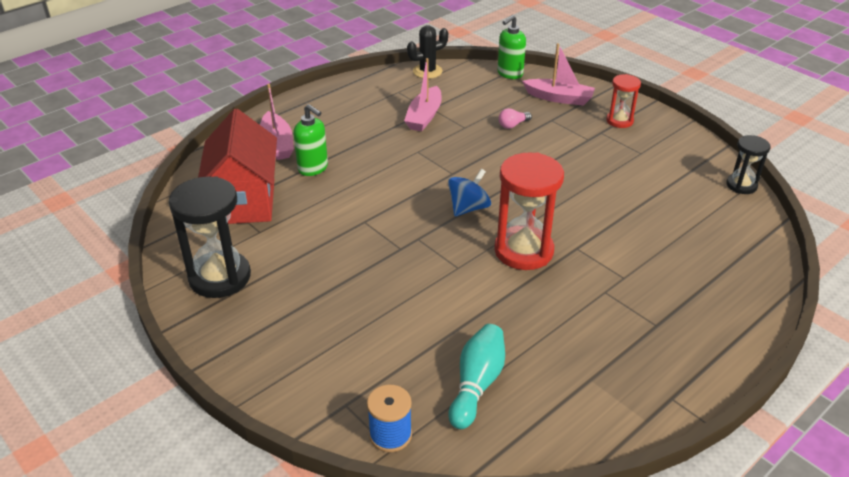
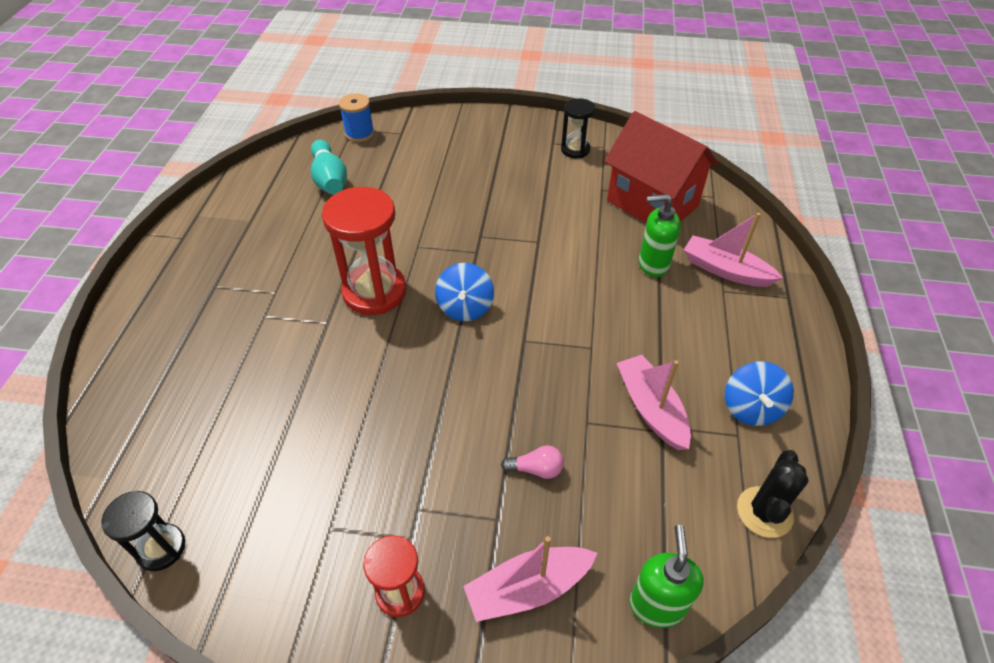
camera: 140 degrees right, 10 degrees up
(220, 277) = (575, 150): black hourglass -> black hourglass, size x0.56
(375, 95) = (751, 408): none -> blue spinning top
(513, 125) = (536, 469): pink light bulb -> pink light bulb turned 75 degrees clockwise

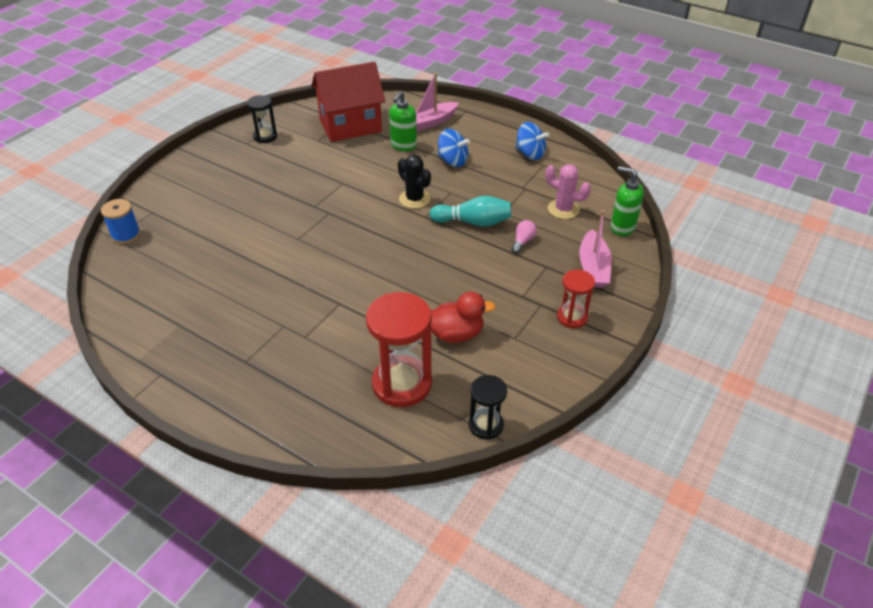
camera: 65 degrees left, 5 degrees down
(314, 456) = (456, 334): none -> red duck
(329, 179) = (172, 266): turquoise bowling pin -> turquoise bowling pin (473, 222)
(374, 292) = (327, 271): red hourglass -> red hourglass (402, 384)
(465, 307) = (377, 233): blue spinning top -> blue spinning top (452, 161)
(645, 499) = (563, 209): none -> pink cactus
(651, 408) = (509, 186): pink boat -> none
(764, 512) = (591, 175): black cactus -> black cactus (414, 199)

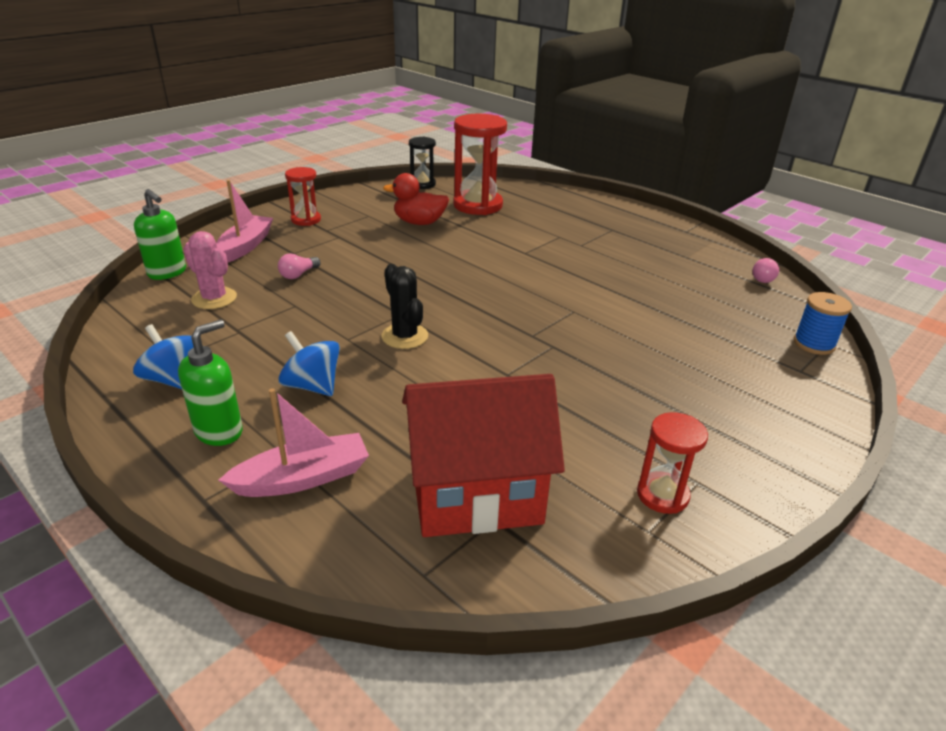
camera: 170 degrees left, 10 degrees down
(118, 304) = (764, 278): none -> pink light bulb
(265, 136) = (662, 495): black hourglass -> red hourglass
(403, 146) = (383, 429): green soap dispenser -> green soap dispenser (219, 431)
(473, 222) = (341, 300): turquoise bowling pin -> none

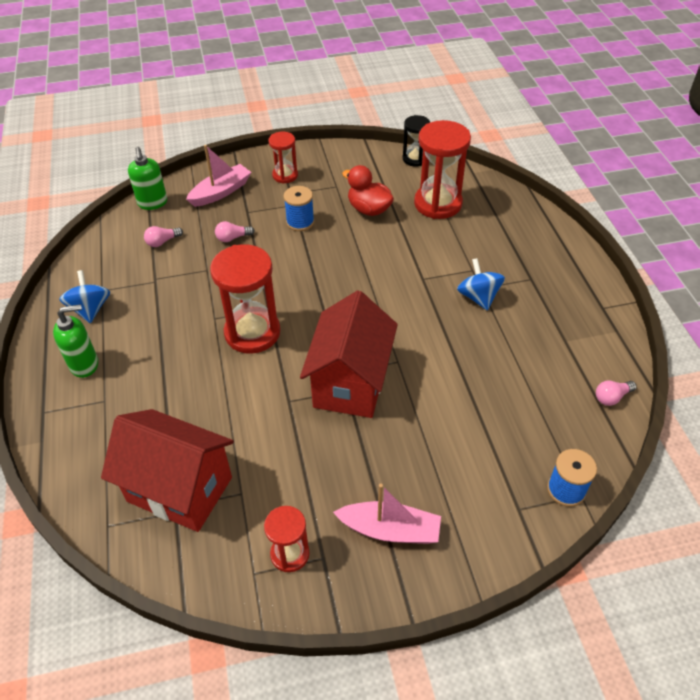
camera: 35 degrees right, 15 degrees up
(214, 298) = (162, 242): pink cactus -> pink light bulb
(303, 478) = (100, 424): pink boat -> pink boat (390, 530)
(312, 386) = (160, 352): blue spinning top -> blue spinning top (478, 297)
(360, 246) = (300, 222): none -> blue spool
(405, 336) = (252, 332): black cactus -> red hourglass
(550, 340) = (350, 383): none -> red house

